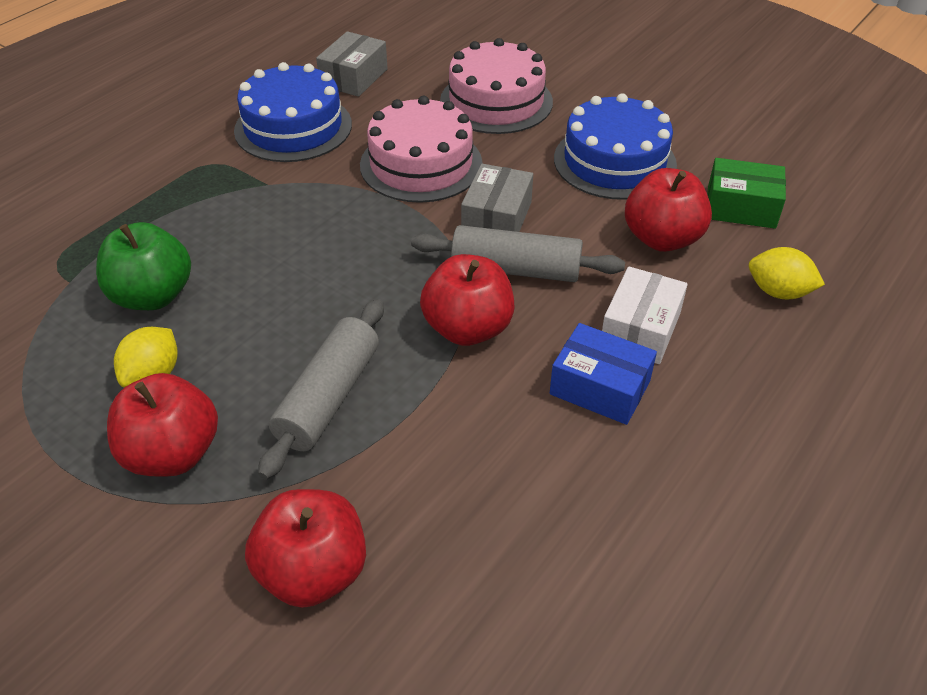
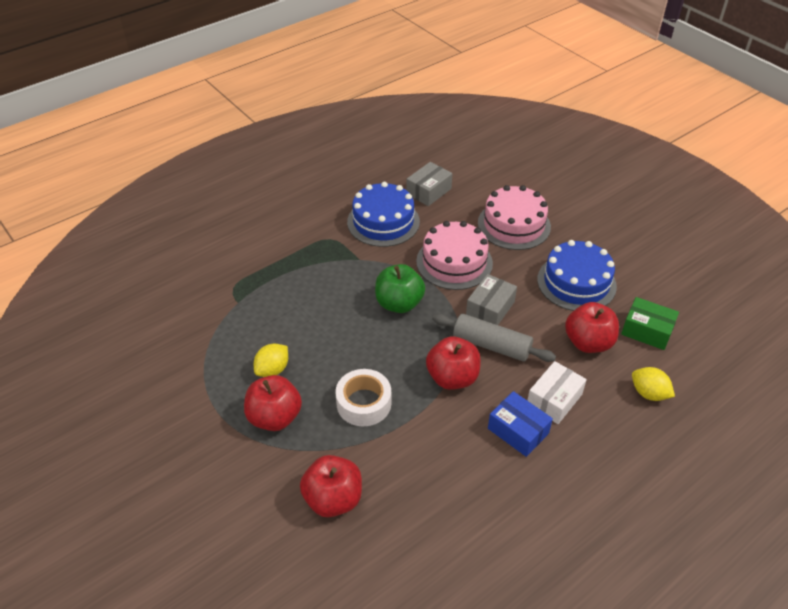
camera: 15 degrees right, 0 degrees up
(153, 296) = (281, 320): green apple -> green apple (399, 303)
(329, 397) = (364, 403): grey rolling pin -> white tape

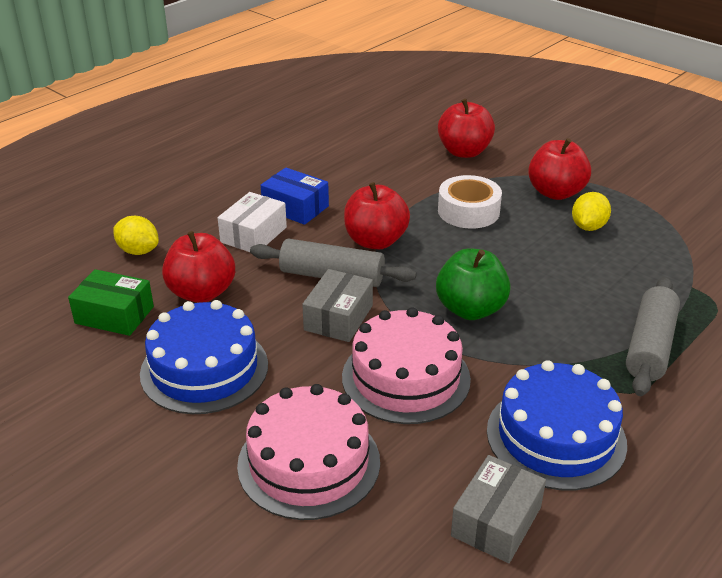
camera: 170 degrees right, 10 degrees down
(299, 263) = (650, 346): none -> grey rolling pin

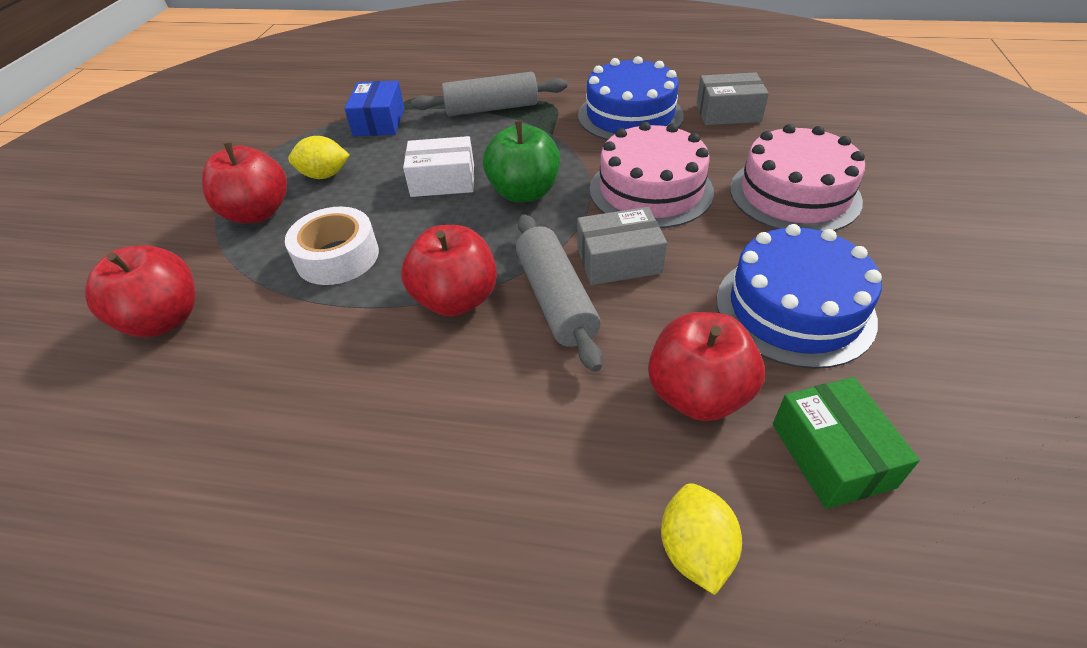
camera: 120 degrees left, 10 degrees up
(253, 235) = (532, 425): white box -> white box (443, 181)
(295, 207) = (427, 420): blue box -> blue box (379, 121)

